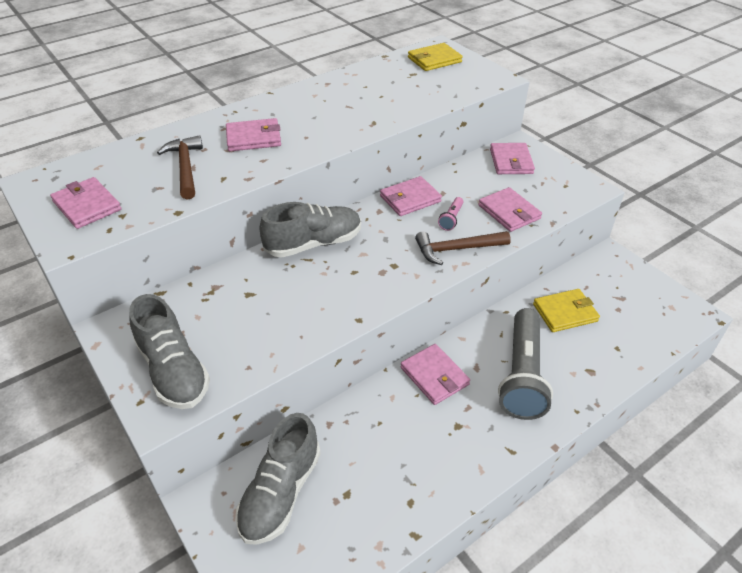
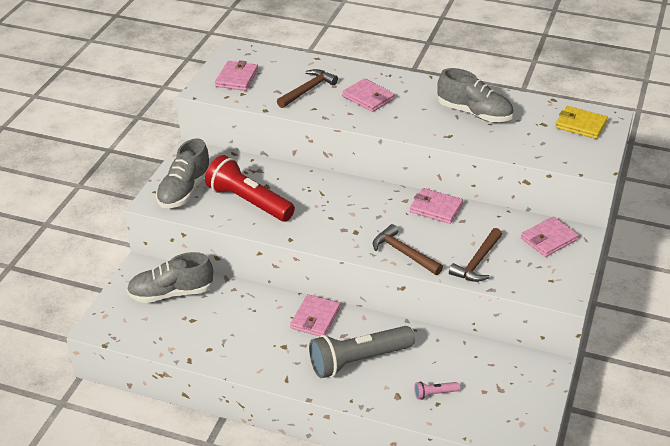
camera: 55 degrees right, 5 degrees down
(259, 322) = (248, 202): none -> red flashlight
(314, 244) = (338, 188): grey shoe -> grey shoe (474, 113)
(451, 219) = (435, 237): pink flashlight -> pink flashlight (434, 394)
(509, 212) = (477, 262): pink wallet -> brown hammer
(565, 312) = (447, 361): yellow wallet -> none

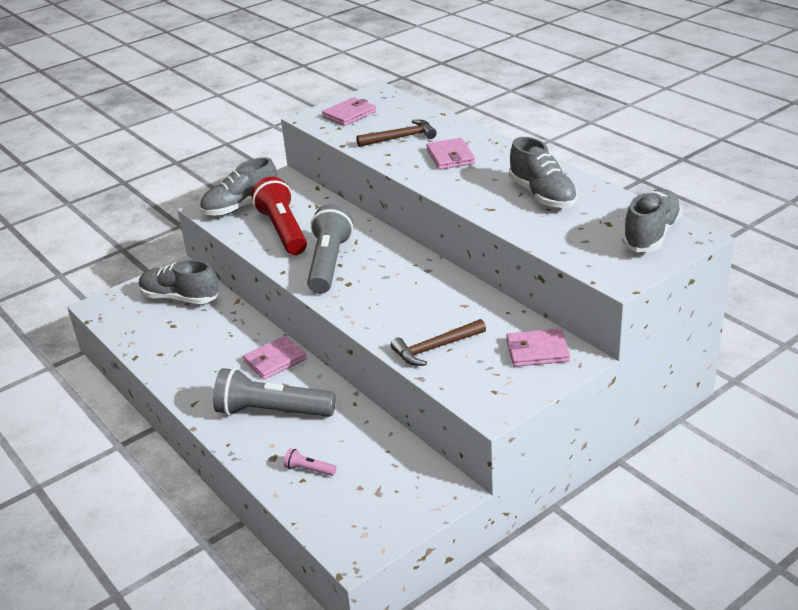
camera: 35 degrees right, 5 degrees down
(321, 219) = (329, 263): none -> grey flashlight
(403, 253) = (371, 316): brown hammer -> none
(436, 208) = (450, 286): pink wallet -> none
(580, 125) = (651, 235): yellow wallet -> grey shoe

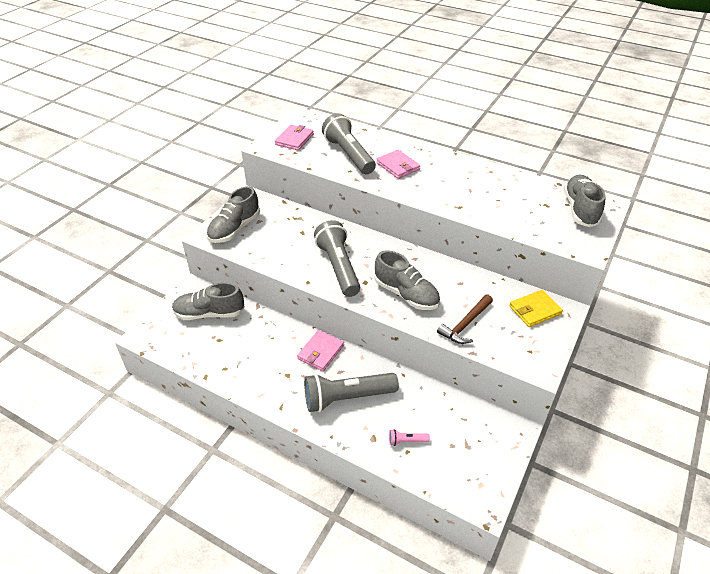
camera: 25 degrees left, 10 degrees up
(283, 230) = (283, 244): red flashlight -> none
(401, 137) = (349, 155): brown hammer -> grey flashlight
(537, 351) = (535, 310): pink wallet -> yellow wallet
(542, 195) = (486, 189): grey shoe -> grey shoe (406, 294)

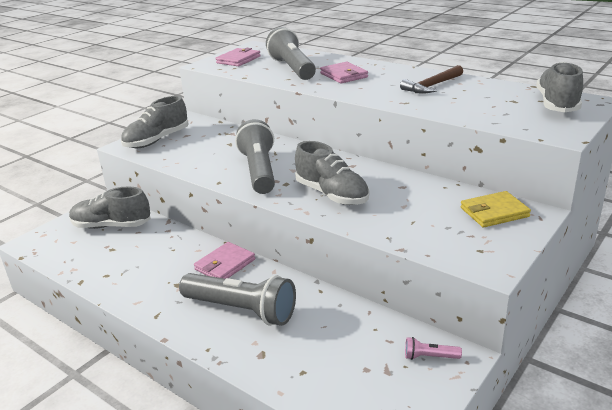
camera: 10 degrees right, 15 degrees down
(347, 398) = (241, 310): grey flashlight -> grey flashlight turned 150 degrees counterclockwise
(406, 441) = (305, 360): pink flashlight -> pink flashlight (429, 357)
(465, 324) = (399, 223): brown hammer -> brown hammer (432, 86)

